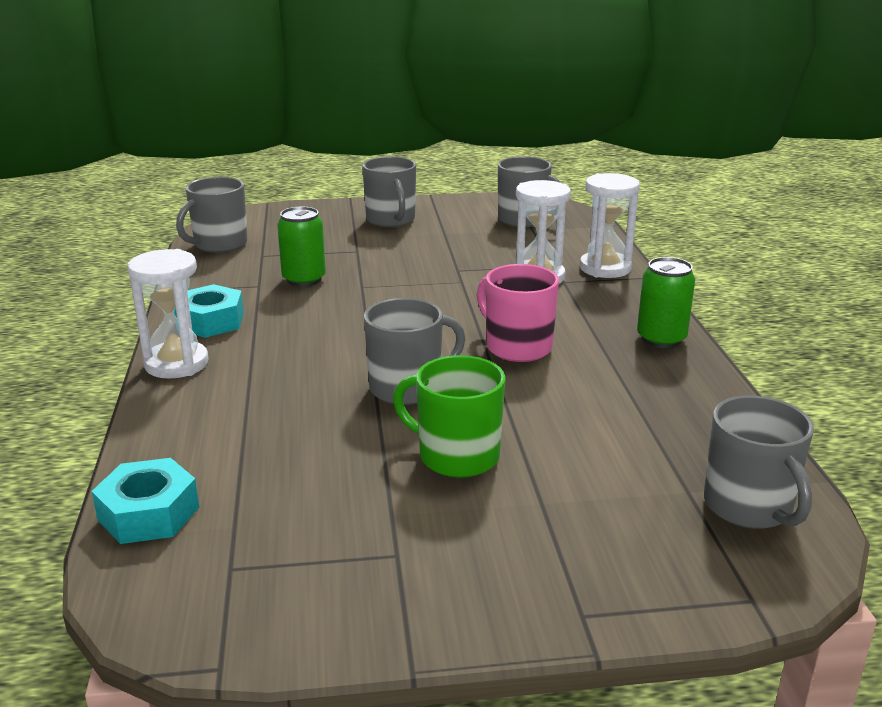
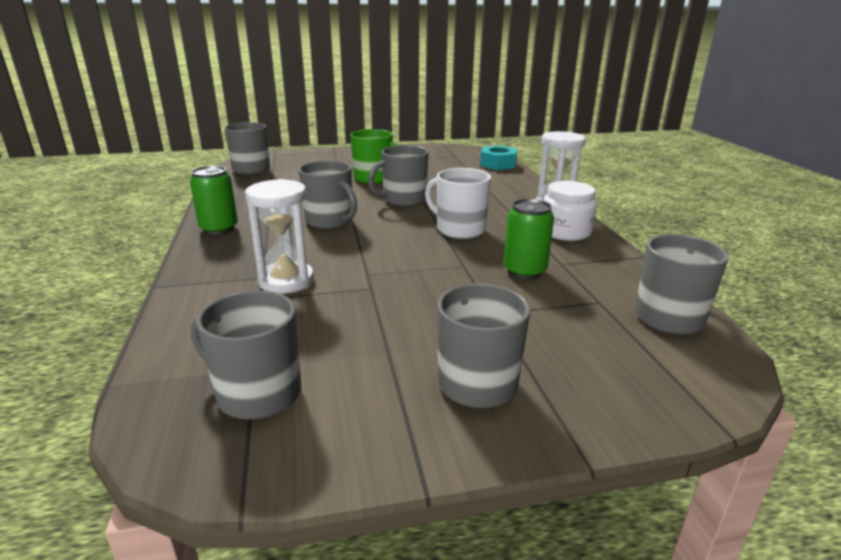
camera: 175 degrees right, 0 degrees up
(210, 321) = (565, 232): turquoise nut -> white jar
(344, 329) = (459, 229): none -> white mug
(517, 347) = (330, 221): pink mug -> grey mug
(605, 268) = (205, 295): white hourglass -> none

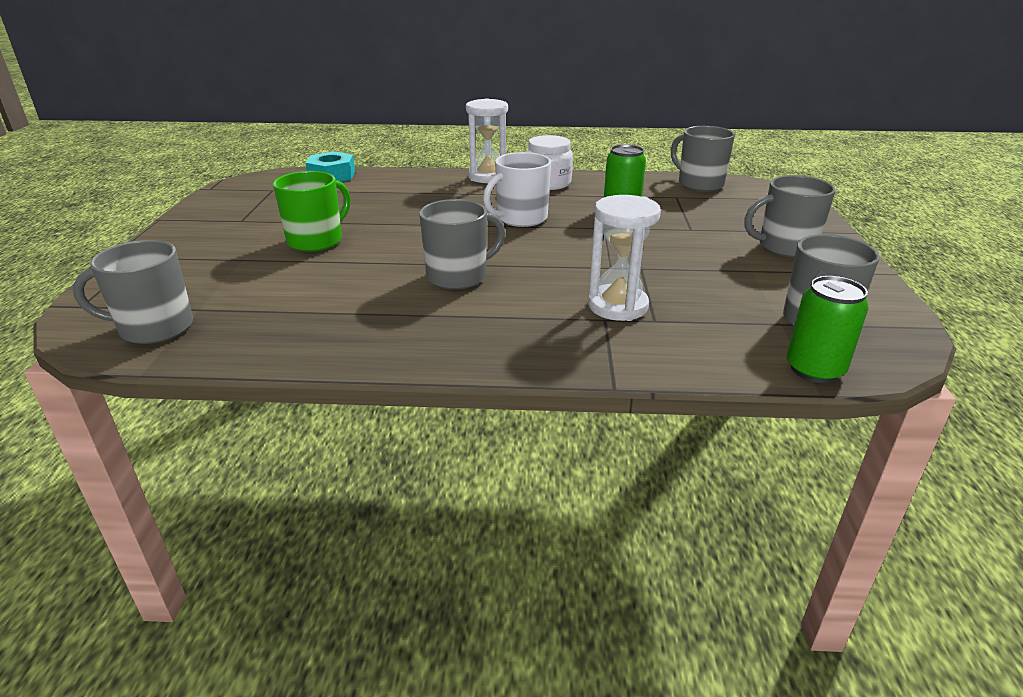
camera: 75 degrees left, 5 degrees up
(219, 228) = (439, 350): green can -> green can (814, 369)
(403, 200) = (415, 233): grey mug -> none

